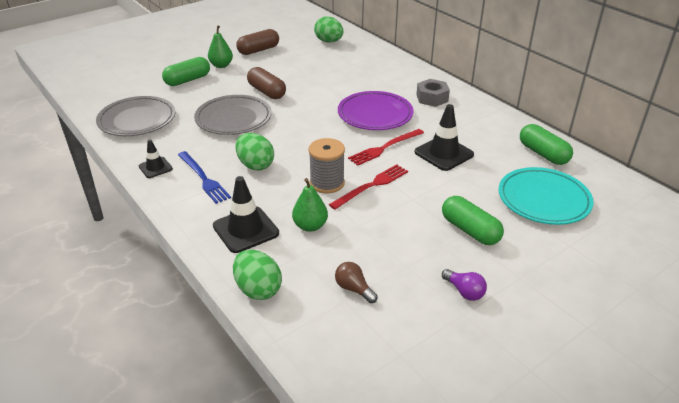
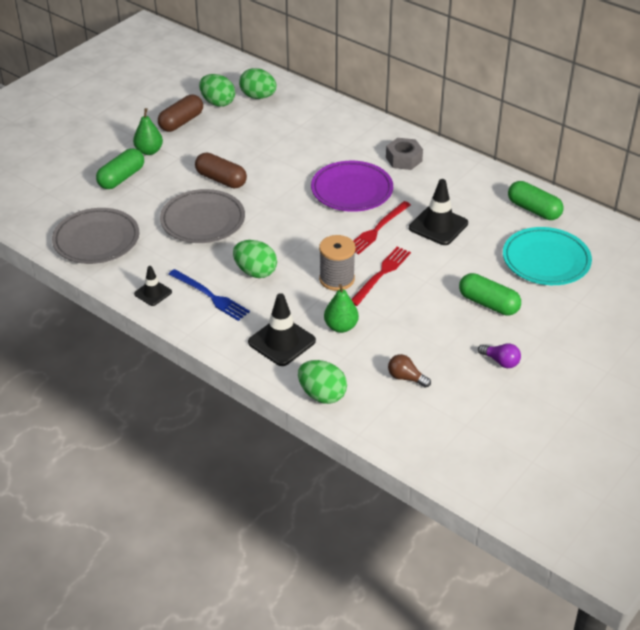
camera: 15 degrees left, 5 degrees up
(294, 41) = (217, 102): none -> green egg

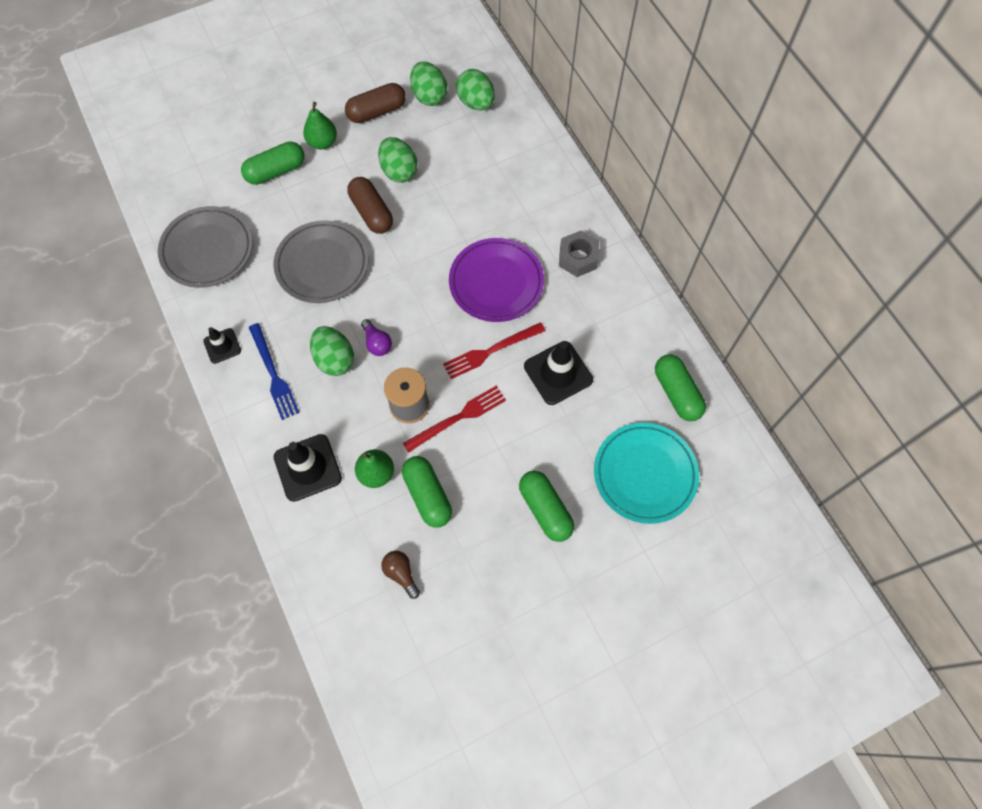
camera: 25 degrees right, 25 degrees up
(322, 395) = (307, 557): green egg -> green egg (399, 171)
(391, 326) = (427, 495): none -> green capsule
(500, 361) = (510, 597): purple light bulb -> purple light bulb (377, 343)

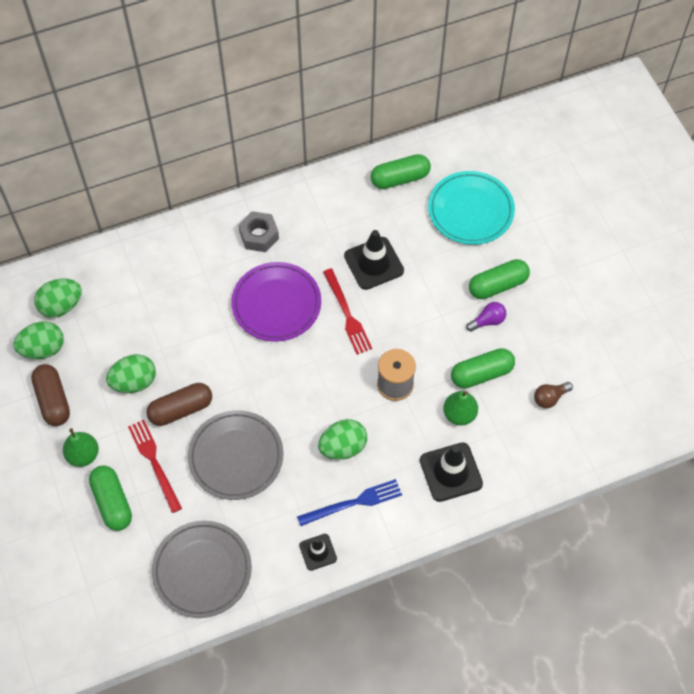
camera: 85 degrees left, 5 degrees down
(377, 343) = (329, 409): purple light bulb -> purple light bulb (487, 321)
(457, 418) = (411, 346): red fork -> red fork (155, 463)

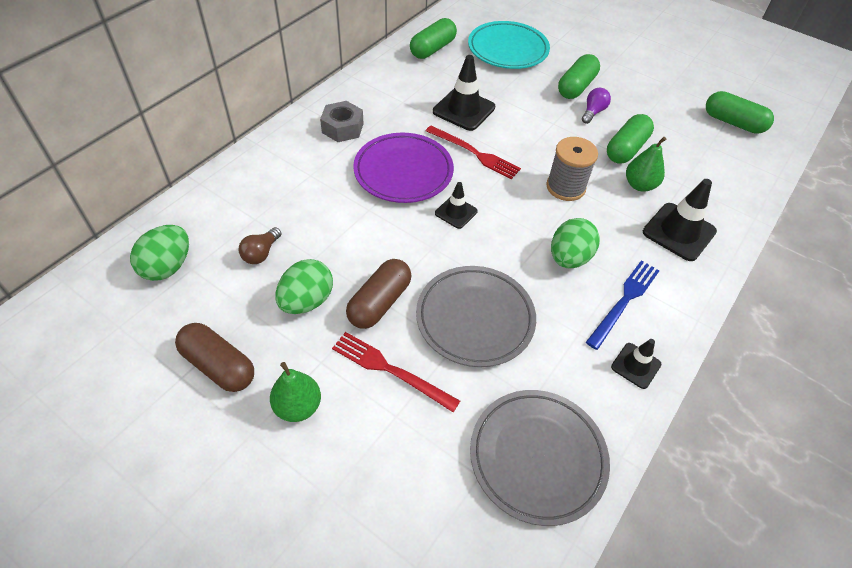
camera: 35 degrees left, 10 degrees down
(43, 349) = (171, 318): green egg -> none
(112, 502) = (372, 441): green capsule -> green capsule (733, 122)
(289, 363) = (456, 212): none -> black traffic cone
(550, 398) = (693, 143): brown light bulb -> brown light bulb (261, 253)

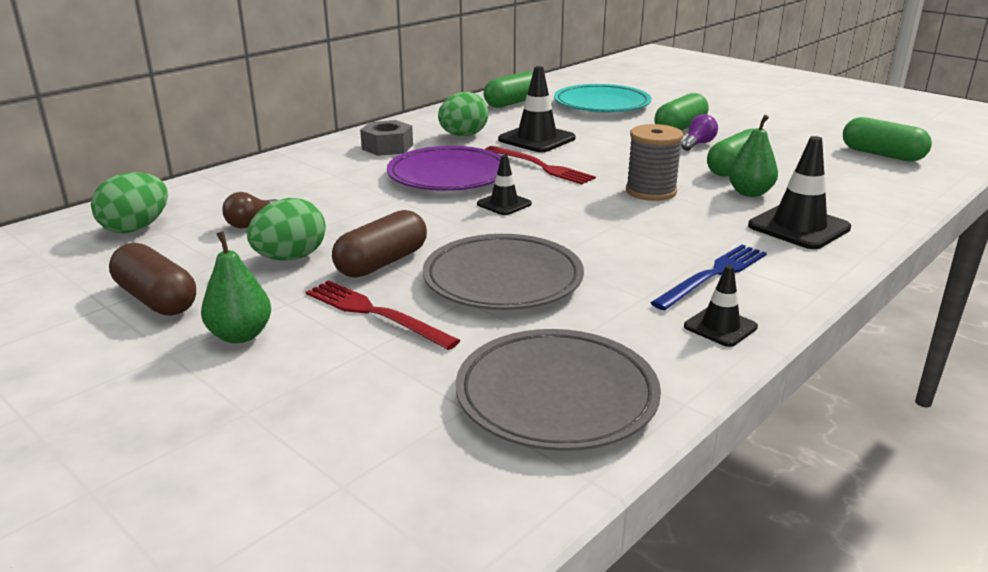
camera: 10 degrees right, 25 degrees down
(569, 258) = (643, 240): green egg -> green egg (463, 136)

